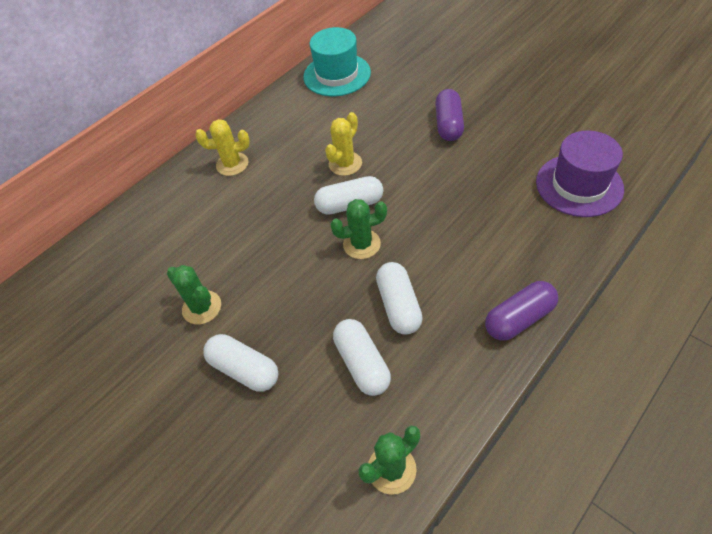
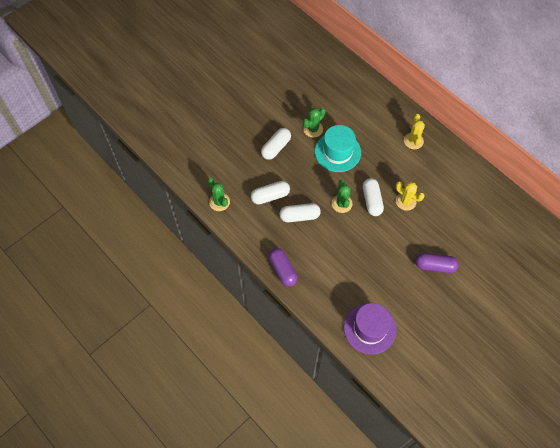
camera: 90 degrees right, 10 degrees up
(337, 75) = (496, 204): turquoise hat -> turquoise hat (337, 152)

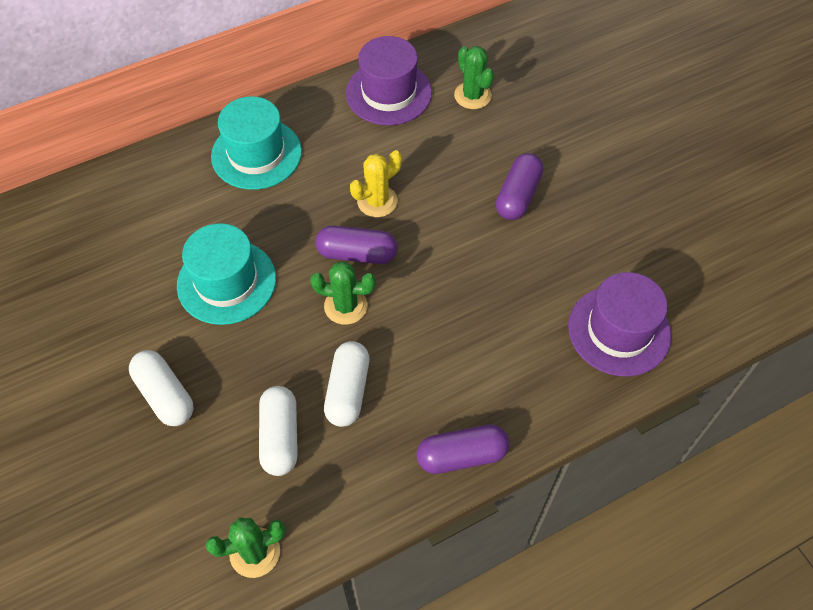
camera: 75 degrees left, 5 degrees down
(313, 129) = (153, 311): green cactus -> green cactus (472, 95)
(372, 200) = (357, 254): white capsule -> purple capsule
(413, 141) = (256, 154): yellow cactus -> turquoise hat
(478, 188) = (388, 93): none -> purple hat

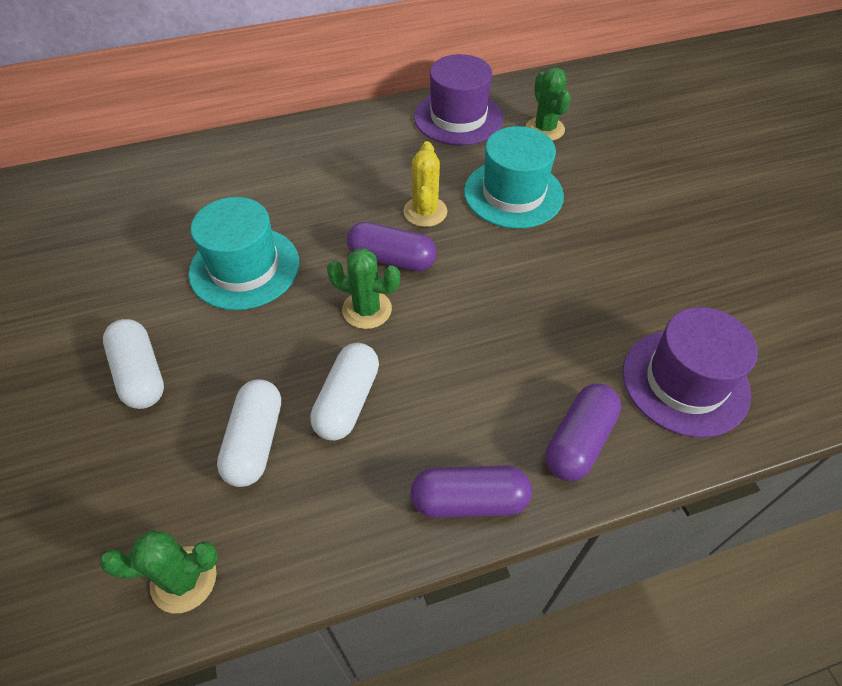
camera: 10 degrees right, 5 degrees down
(256, 154) = (311, 154): turquoise hat -> turquoise hat (513, 194)
(377, 201) = (425, 212): yellow cactus -> yellow cactus turned 60 degrees counterclockwise
(517, 196) = (580, 225): purple capsule -> purple capsule (579, 441)

